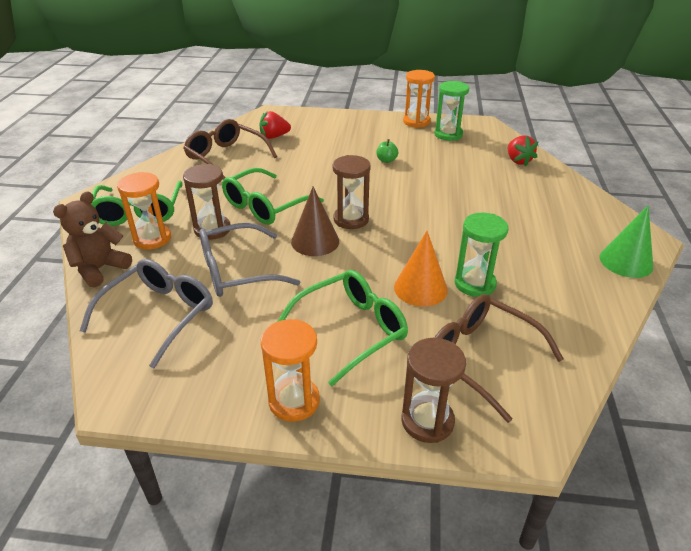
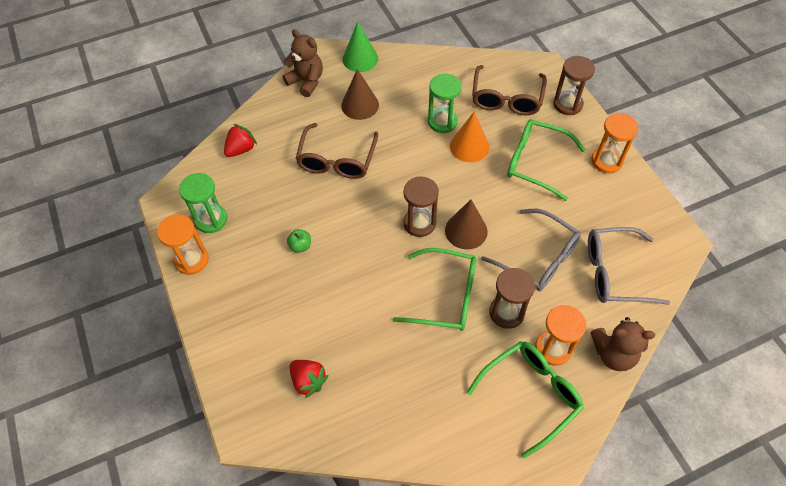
camera: 120 degrees left, 20 degrees up
(226, 157) = (385, 396): brown glasses -> brown glasses (337, 160)
(540, 236) = (360, 105): none -> brown cone
(598, 215) = (306, 81): none -> brown teddy bear

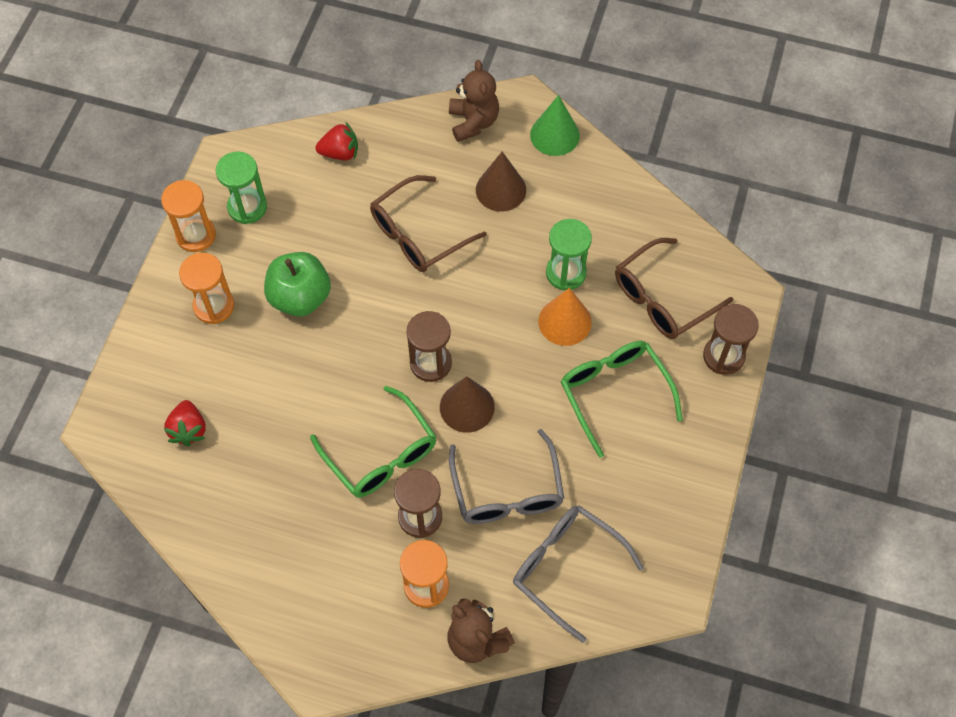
camera: 40 degrees right, 5 degrees up
(300, 246) = (300, 297): green apple -> green apple, size x2.22
(531, 394) = (361, 607): green glasses -> none
(606, 161) = (693, 451): orange hourglass -> orange hourglass (214, 306)

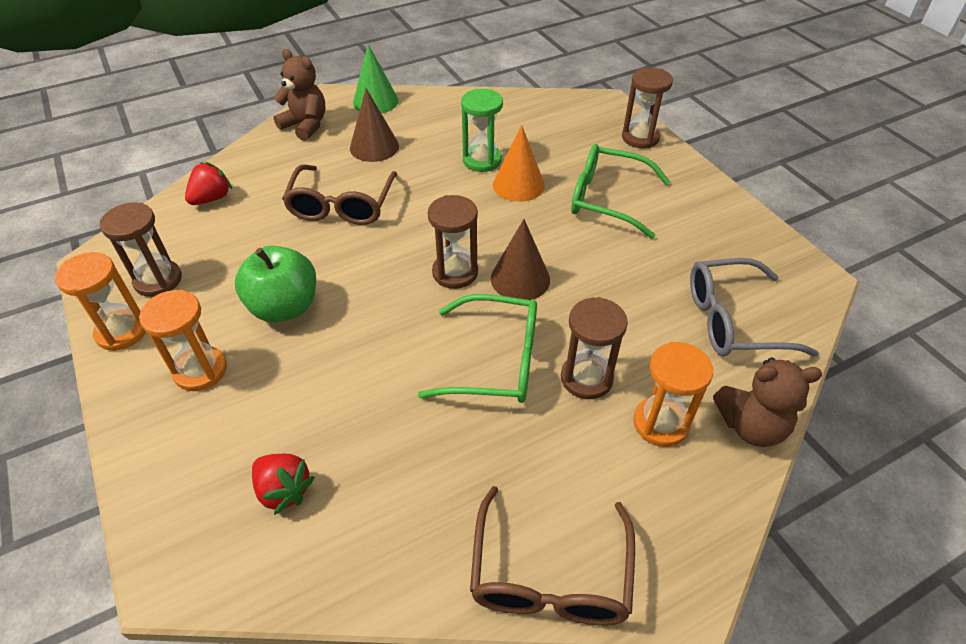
camera: 45 degrees left, 15 degrees down
(247, 207) = (158, 280): green hourglass -> brown hourglass
(507, 491) = (624, 307): grey glasses -> none
(662, 298) = (562, 135): brown glasses -> brown glasses (550, 575)

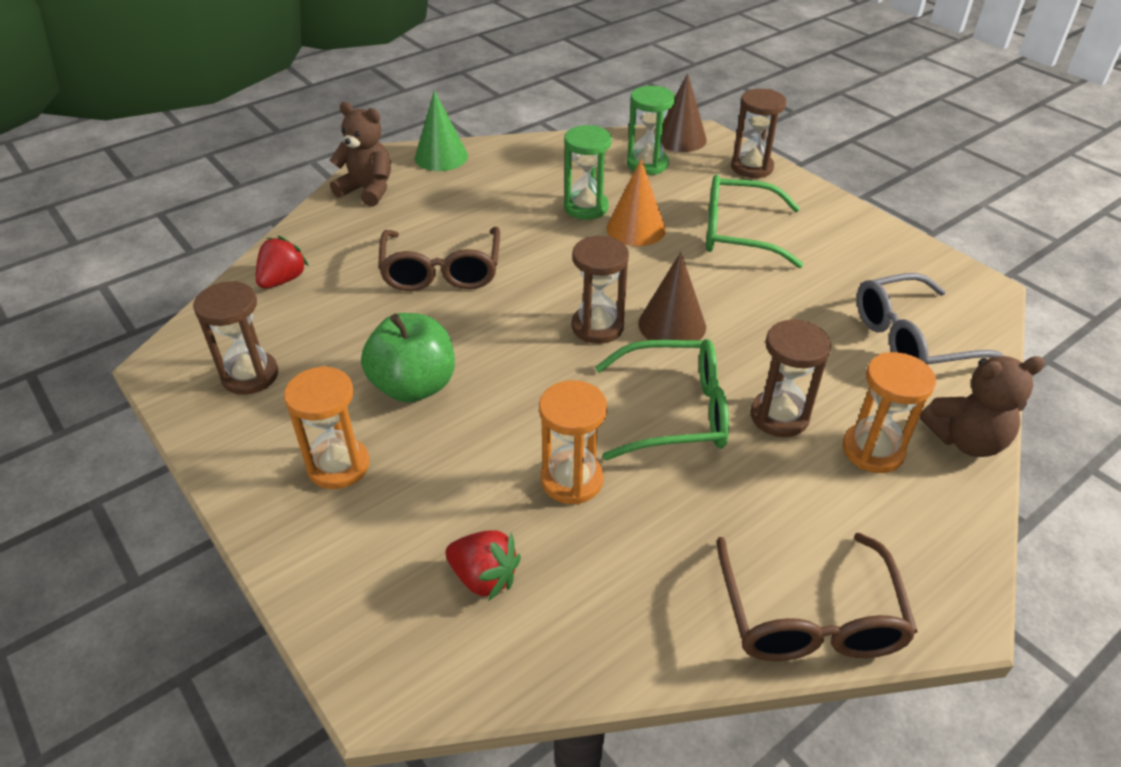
camera: 10 degrees left, 5 degrees down
(122, 332) = (226, 436): orange hourglass -> orange hourglass (572, 480)
(374, 147) = (457, 205): brown cone -> brown cone (680, 139)
(548, 125) = (647, 164): none -> green hourglass

